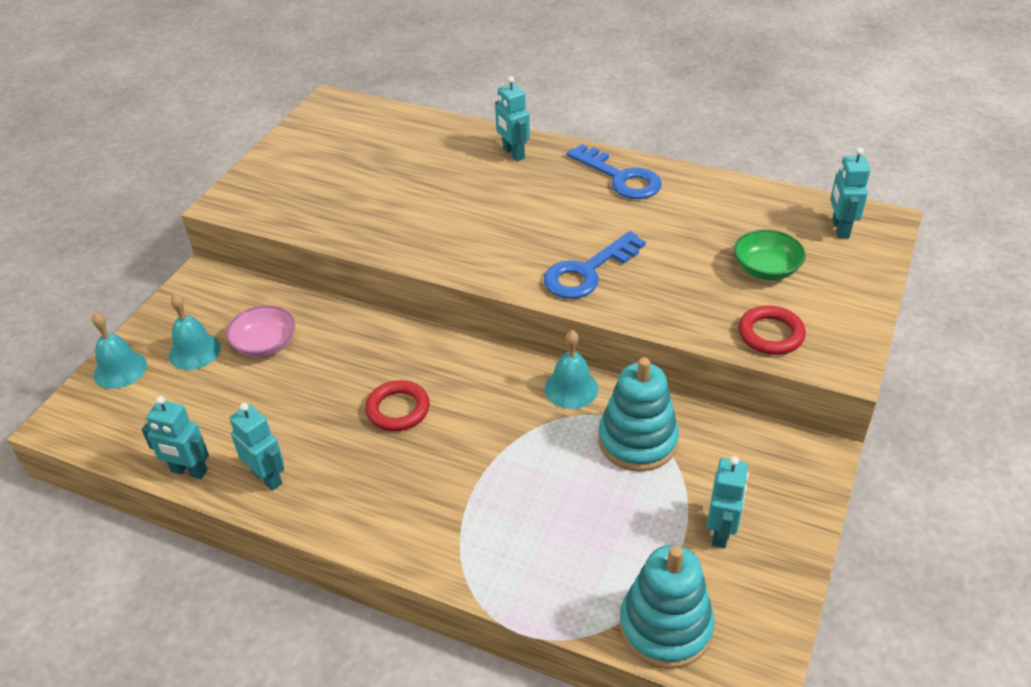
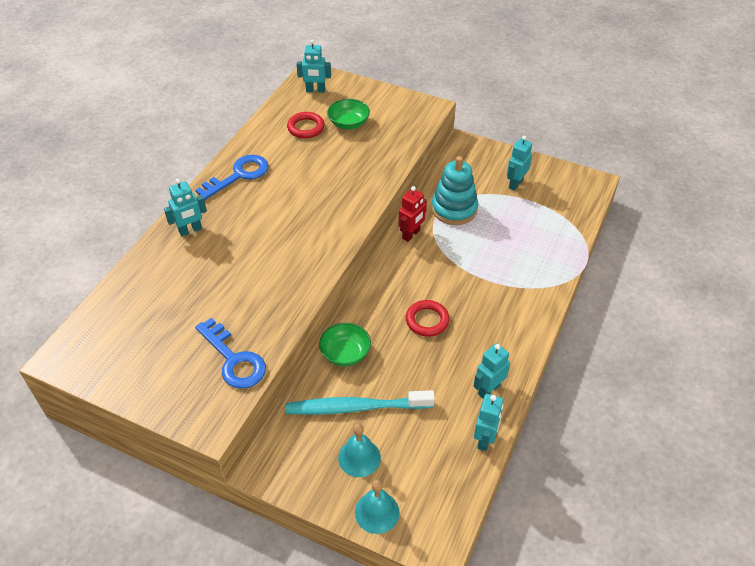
camera: 90 degrees left, 5 degrees up
(265, 344) = (356, 407): pink bowl -> turquoise toothbrush
(349, 330) = (345, 353): none -> green bowl
(571, 388) = (411, 234): turquoise bell -> red robot
(587, 272) = (340, 198): blue key -> blue key (234, 360)
(665, 627) = (574, 209): turquoise stacking toy -> none
(721, 532) = (515, 184): turquoise robot -> turquoise robot turned 75 degrees counterclockwise
(770, 334) = (405, 129): red ring -> red ring (306, 128)

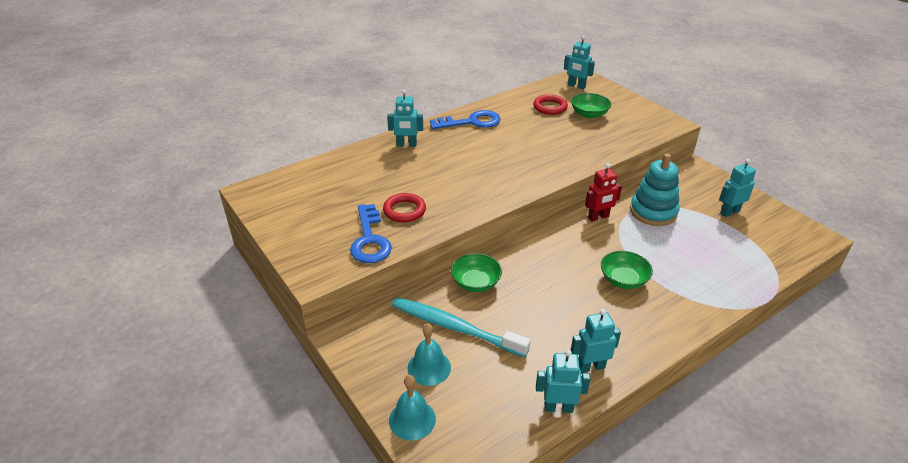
camera: 30 degrees right, 10 degrees down
(427, 320) = (568, 287): red ring -> red ring (404, 210)
(468, 292) = (623, 279): none -> green bowl
(485, 439) = (558, 407): turquoise robot -> turquoise robot turned 135 degrees counterclockwise

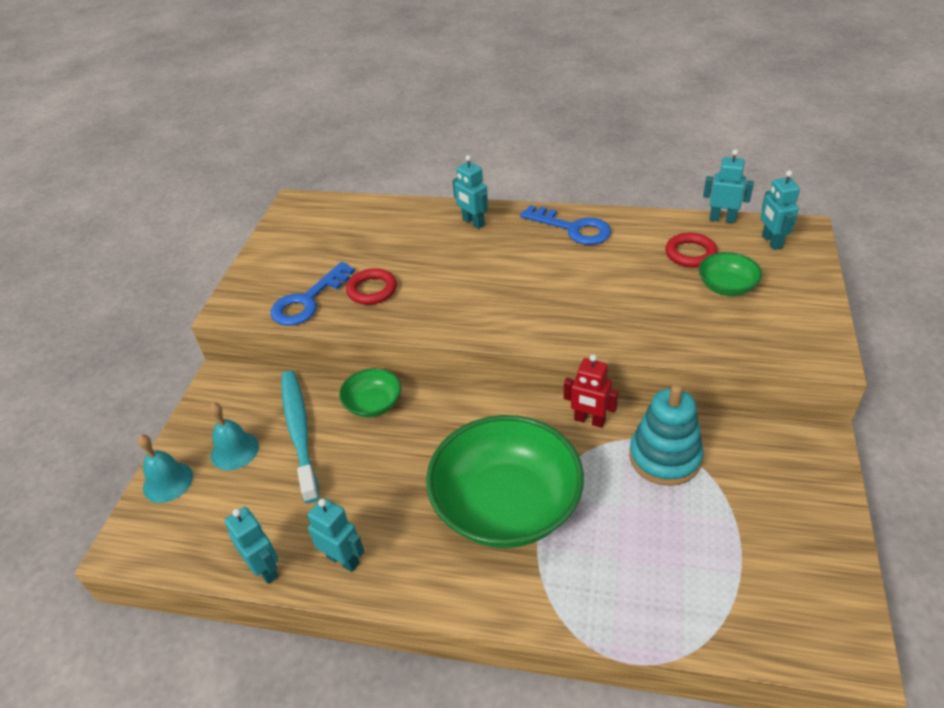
camera: 50 degrees right, 5 degrees up
(623, 279) = (506, 505): green bowl -> green bowl, size x2.15
(729, 212) = (769, 526): turquoise robot -> turquoise robot (722, 219)

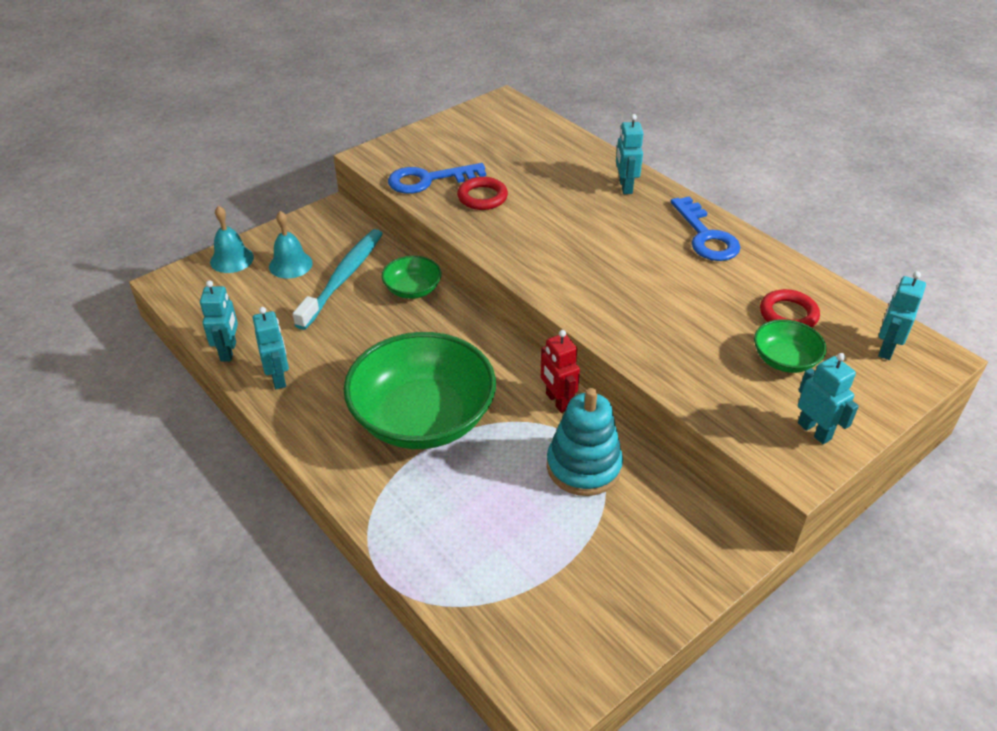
camera: 35 degrees right, 0 degrees up
(722, 219) = (863, 303): turquoise robot -> turquoise robot (814, 431)

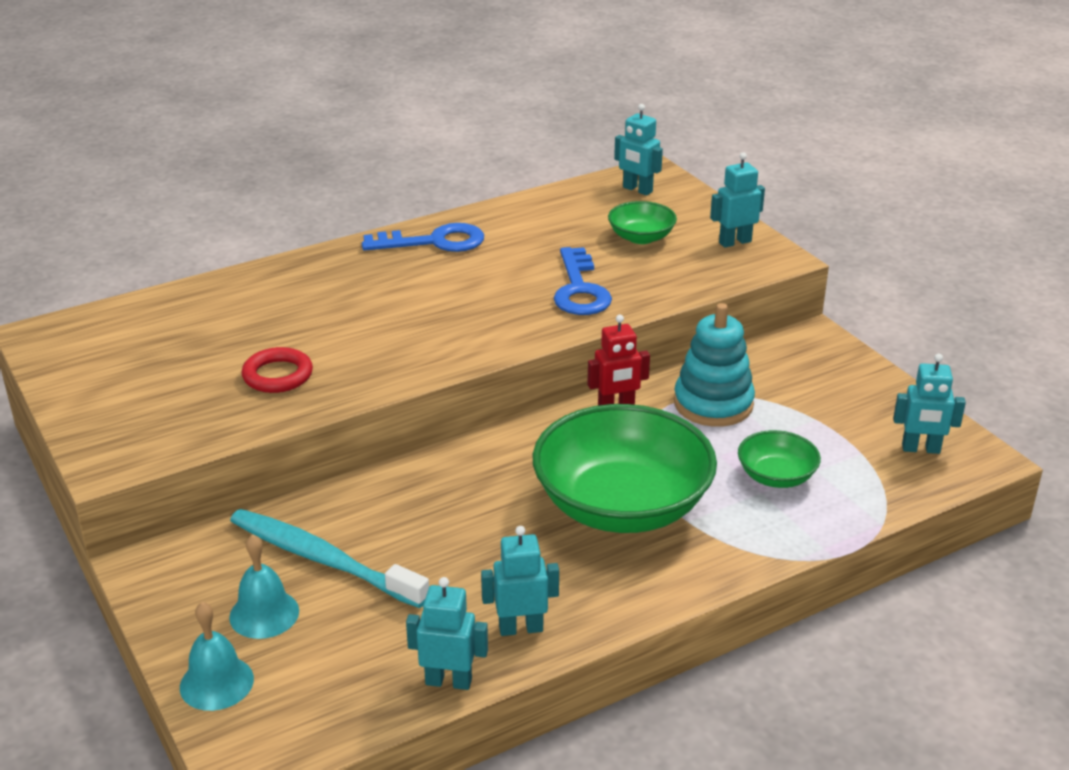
camera: 80 degrees left, 10 degrees down
(412, 289) = (377, 496): green bowl -> green bowl (776, 476)
(428, 180) = (209, 416): blue key -> blue key (579, 290)
(625, 187) = (313, 274): turquoise robot -> turquoise robot (921, 449)
(788, 314) = (577, 223): red ring -> none

